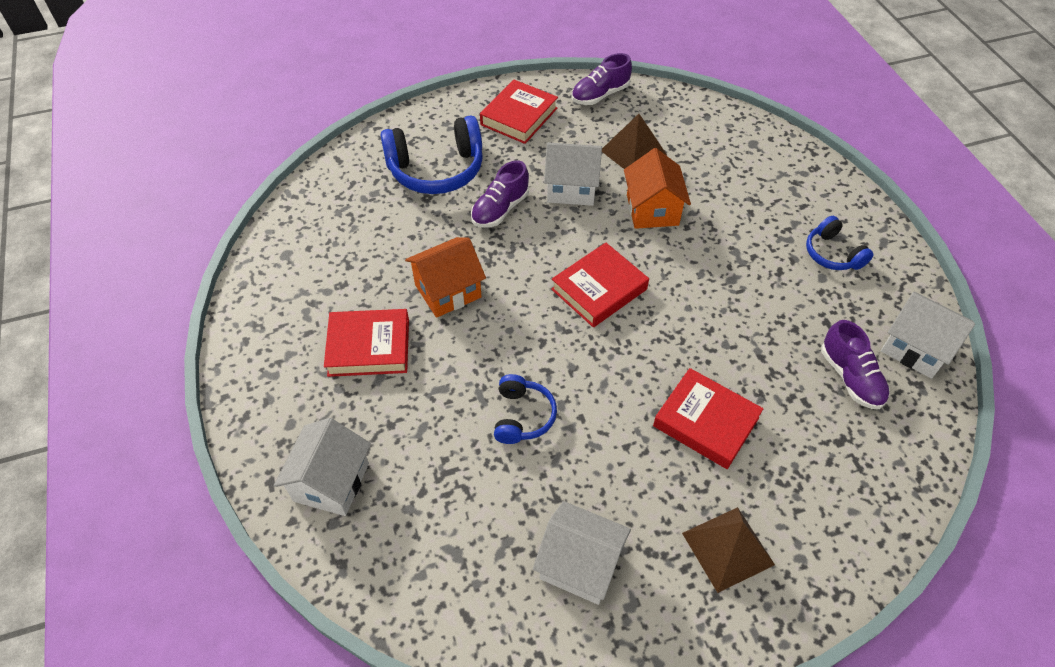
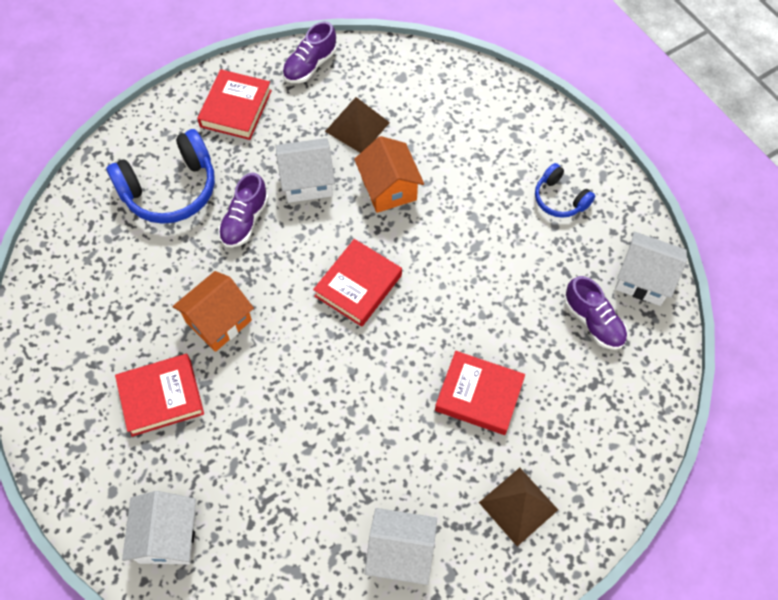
camera: 15 degrees left, 10 degrees up
(522, 416) = (319, 430): blue headphones -> none

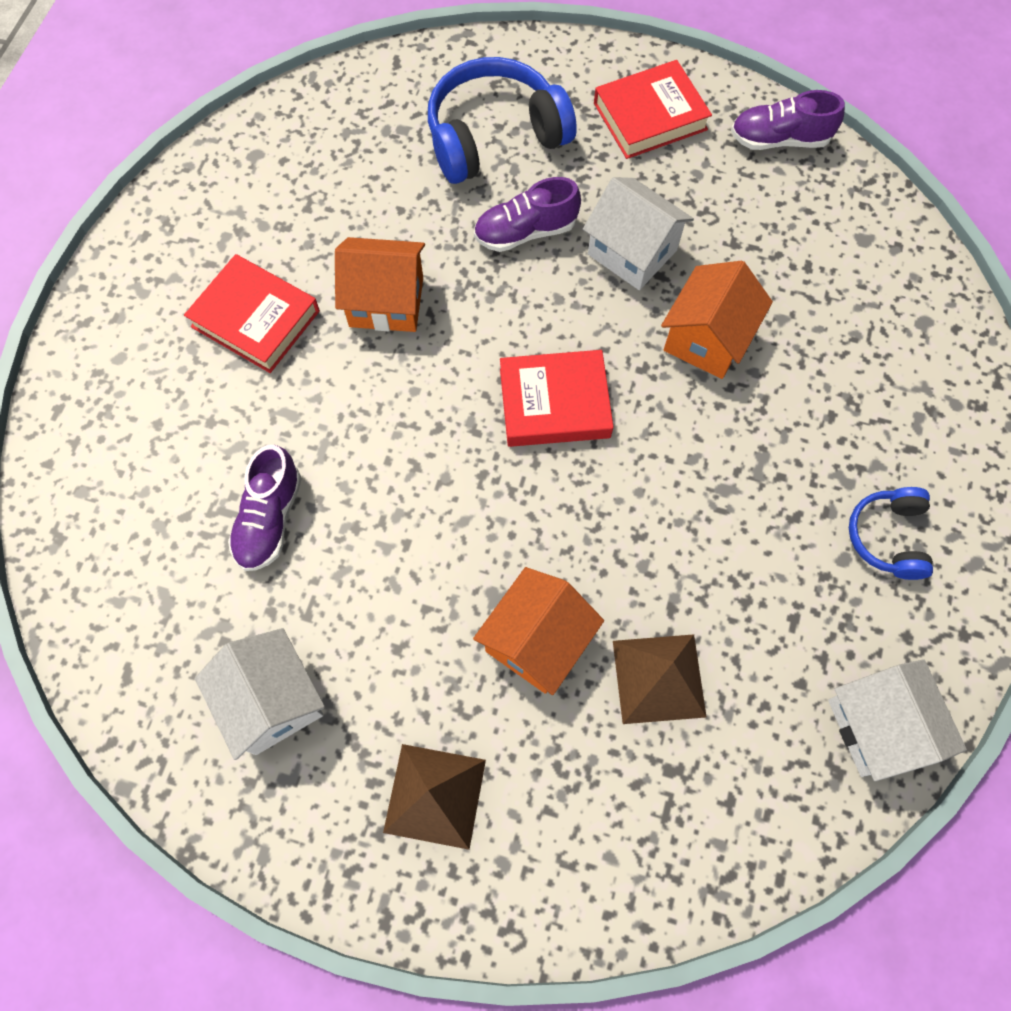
camera: 50 degrees right, 5 degrees up
(167, 536) = (110, 447): white house -> none
(170, 189) = (494, 136): blue headphones -> blue headphones turned 135 degrees clockwise
(357, 126) = (752, 245): brown pyramid -> brown pyramid (659, 678)
(479, 395) = (537, 641): red book -> orange house
(593, 321) = (757, 705): purple shoe -> purple shoe (269, 519)

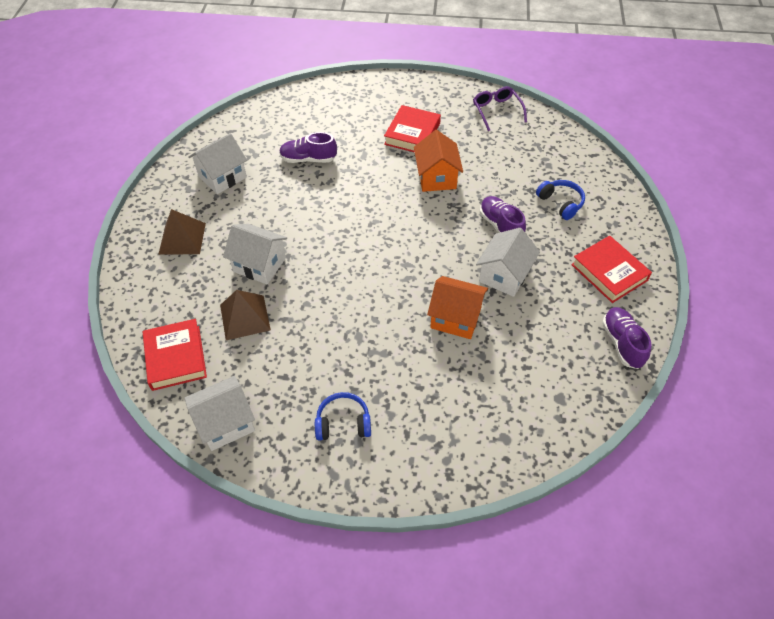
camera: 80 degrees right, 15 degrees down
(239, 169) = (497, 111): none -> purple glasses
(494, 136) = (560, 203): blue headphones -> blue headphones, size x0.55
(537, 641) = (259, 265): orange house -> white house
(554, 403) = (395, 253): red book -> red book (176, 357)

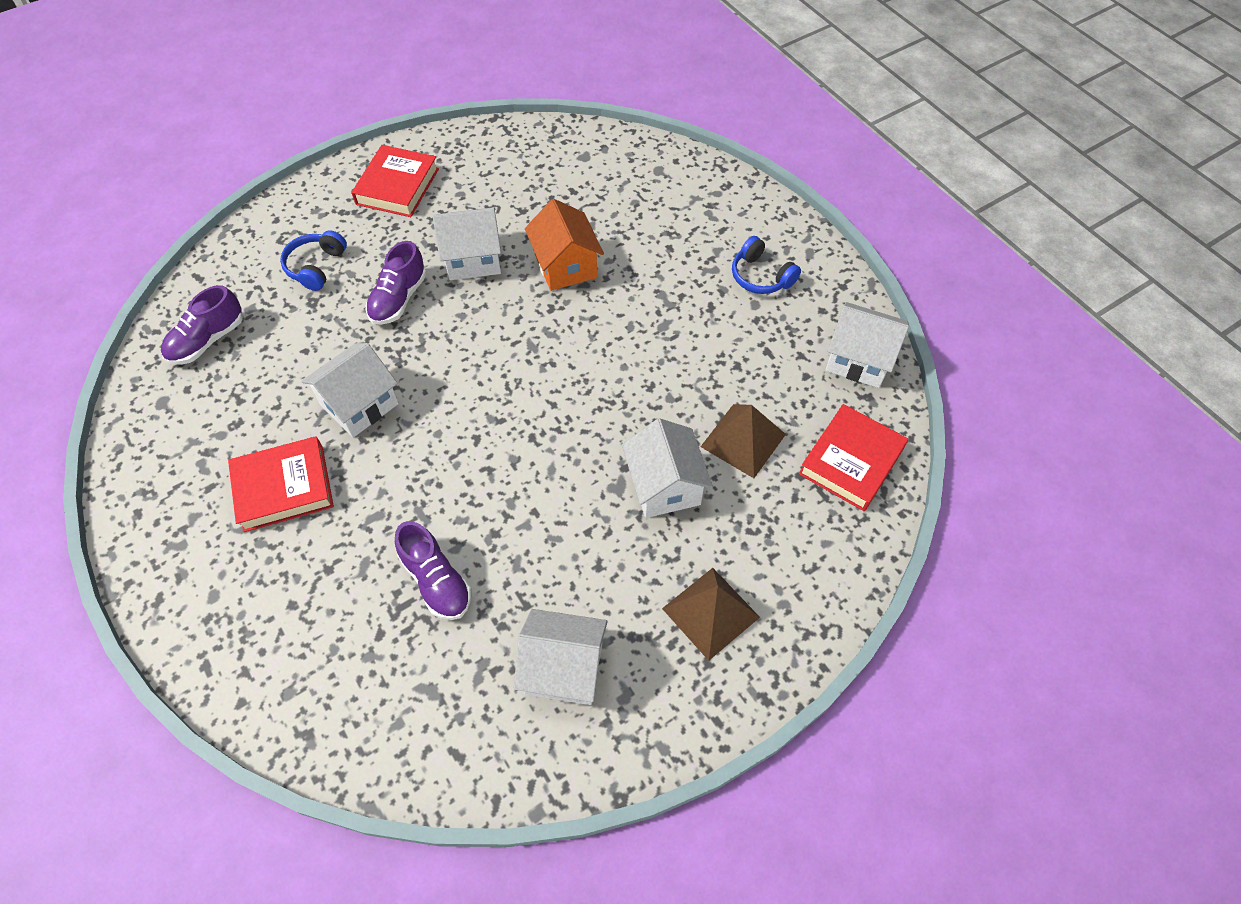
camera: 130 degrees left, 5 degrees up
(436, 177) = (359, 404): orange house -> white house
(497, 111) = (160, 419): purple glasses -> none
(622, 343) = (483, 144): purple shoe -> purple shoe (207, 340)

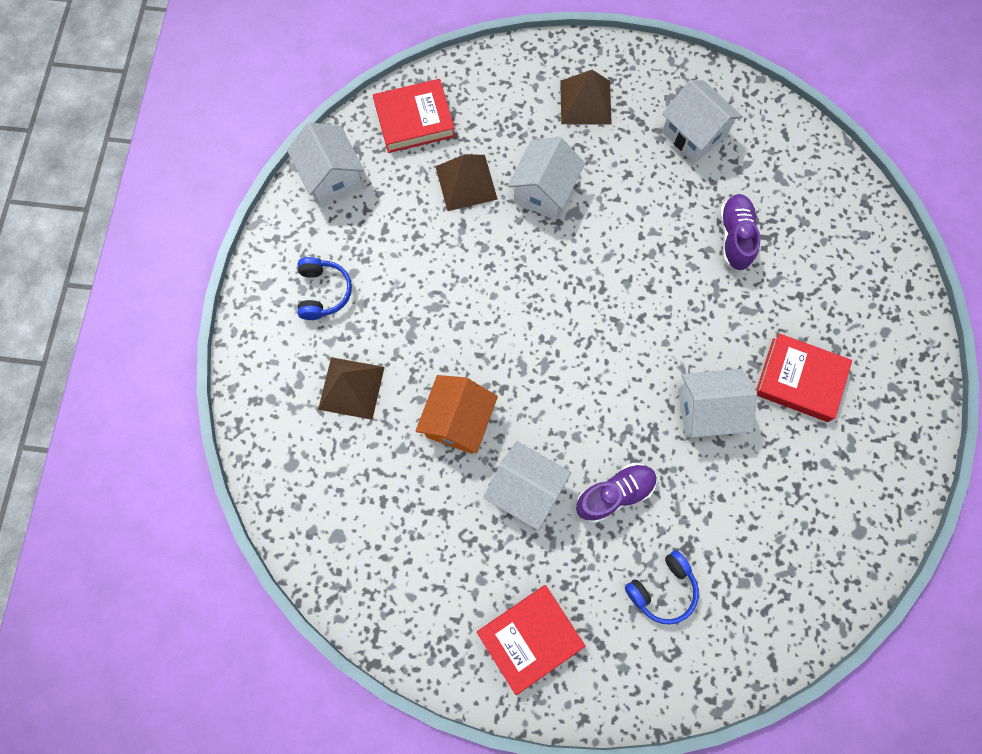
camera: 140 degrees left, 15 degrees up
(207, 340) = (796, 573): purple shoe -> none
(668, 234) = (351, 388): none -> brown pyramid

